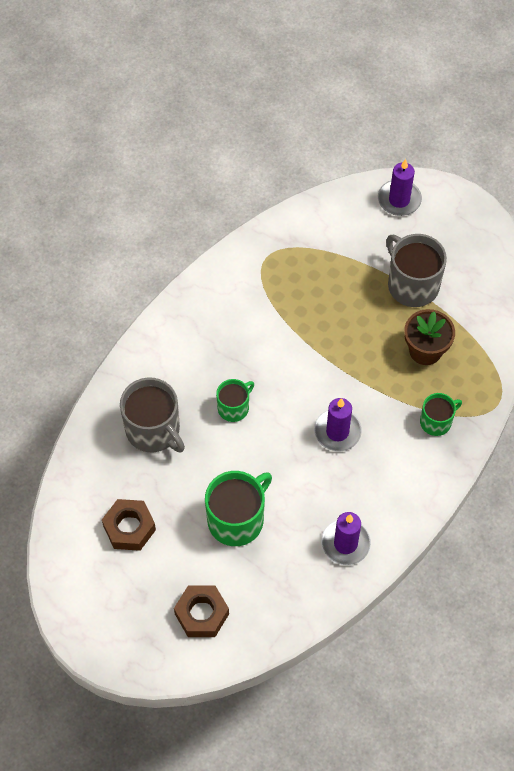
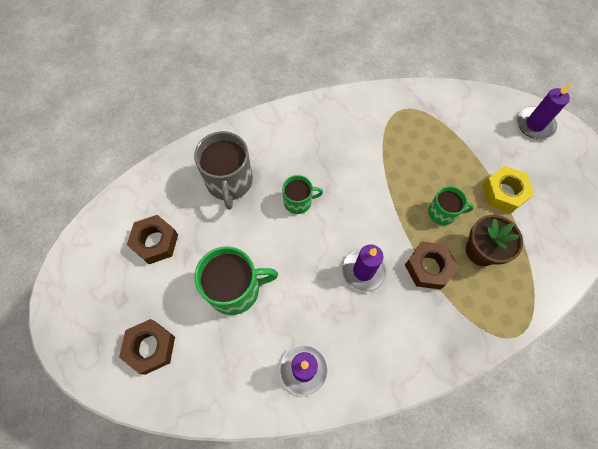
camera: 35 degrees right, 5 degrees up
(390, 393) = (428, 267): none -> brown nut
(412, 284) = (504, 193): grey mug -> yellow nut
(436, 421) = (452, 316): green mug -> green mug (442, 212)

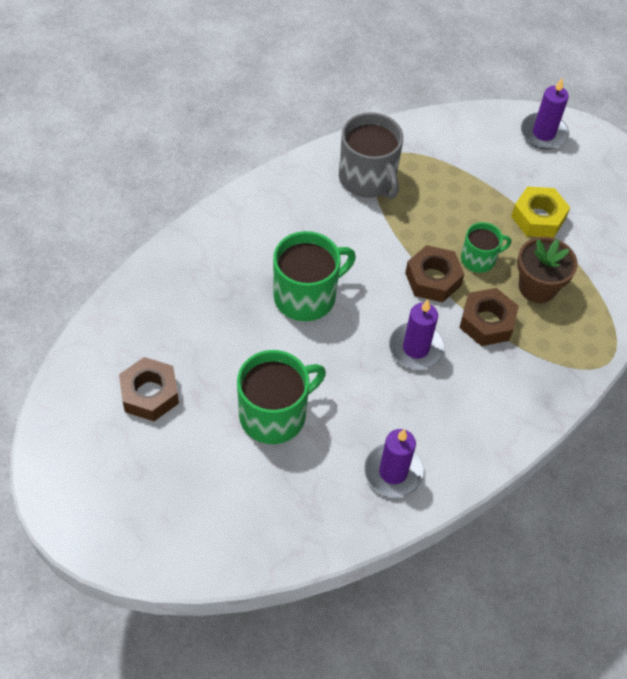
camera: 25 degrees left, 10 degrees down
(150, 347) = (202, 510): brown nut -> brown nut (433, 279)
(229, 182) = (210, 298): grey mug -> grey mug (368, 179)
(298, 201) = (306, 296): green mug -> green mug, size x1.72

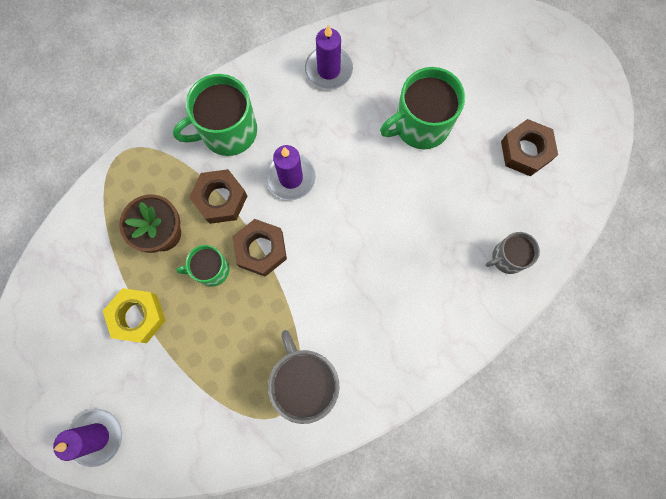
camera: 170 degrees left, 20 degrees up
(175, 287) = (507, 258): none -> grey mug
(306, 296) = (384, 239): green mug -> green mug (227, 131)

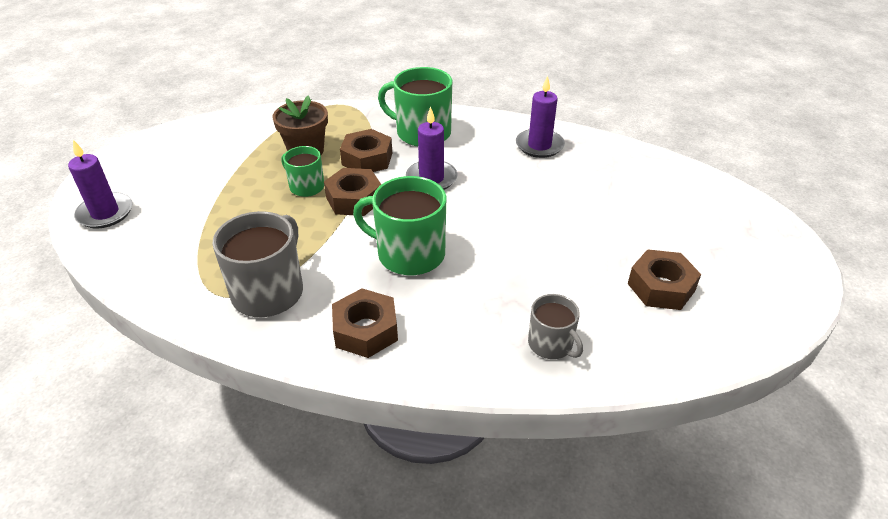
camera: 45 degrees right, 35 degrees down
(138, 316) = (227, 177): yellow nut -> none
(398, 351) = (365, 330): none -> brown nut
(420, 125) = (577, 213): green mug -> green mug (409, 254)
(507, 258) = (551, 344): grey mug -> grey mug turned 150 degrees counterclockwise

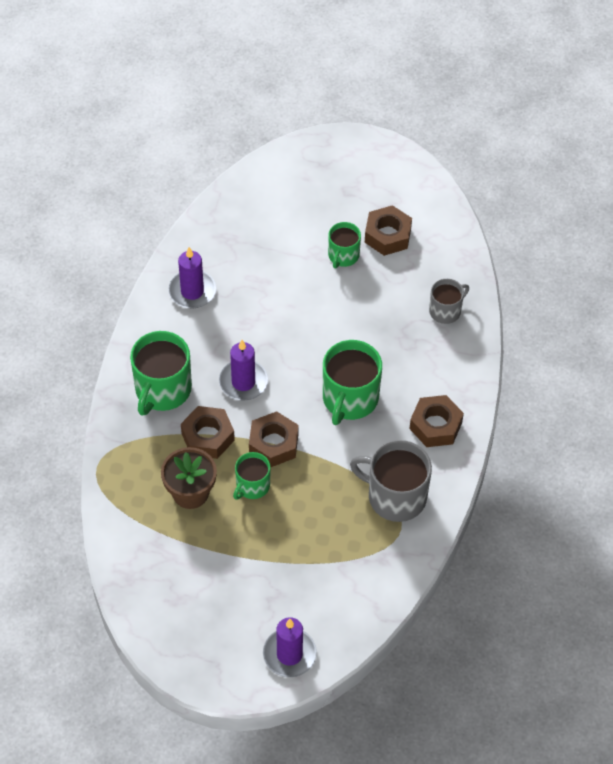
camera: 90 degrees left, 15 degrees up
(616, 248) = (343, 255): none -> green mug

